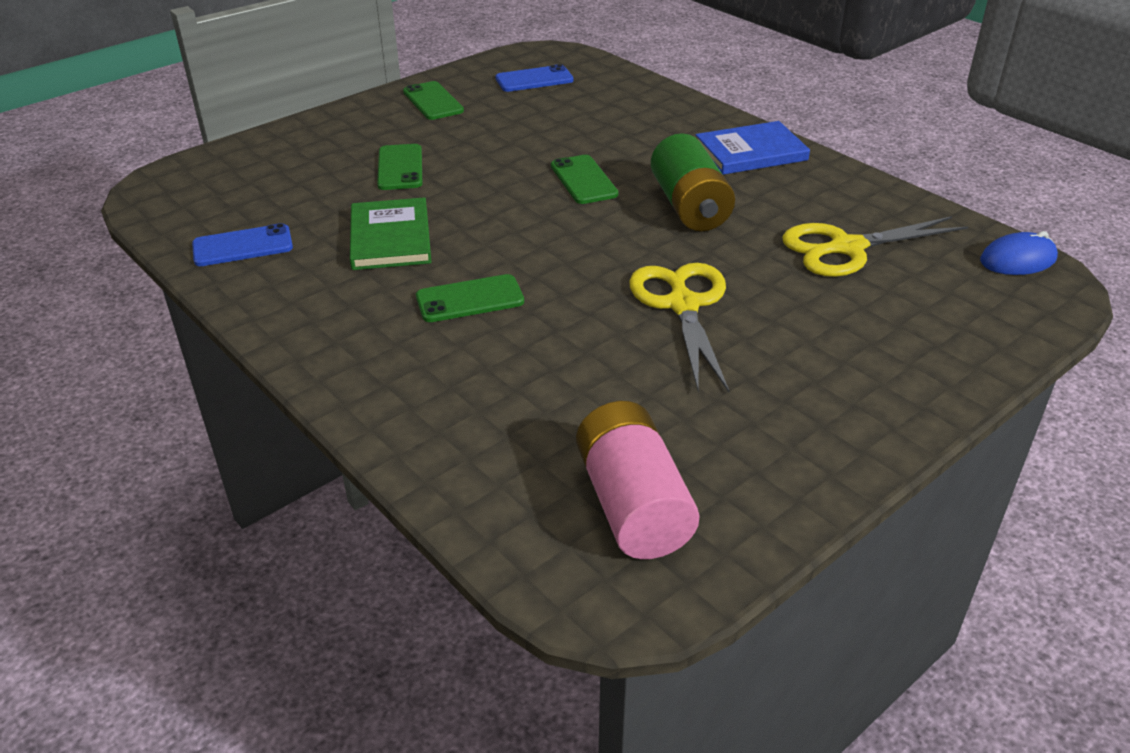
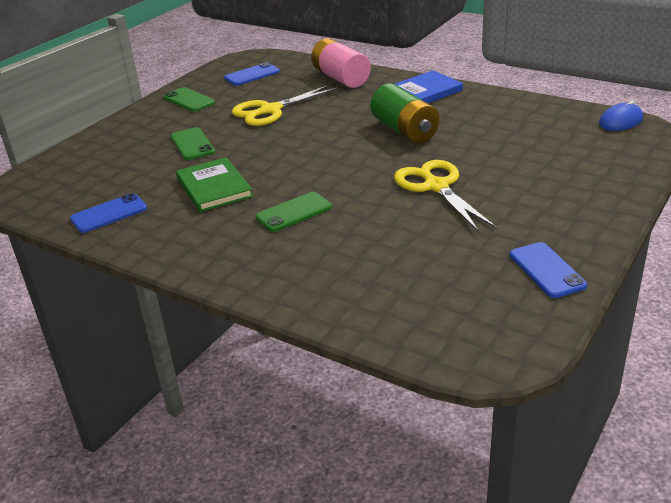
camera: 15 degrees left, 5 degrees down
(583, 180) = (325, 128): green phone -> none
(633, 505) = (476, 304): pink battery -> pink battery (341, 78)
(764, 478) = (547, 270): none -> blue phone
(847, 248) = (517, 134): yellow scissors -> yellow scissors (270, 110)

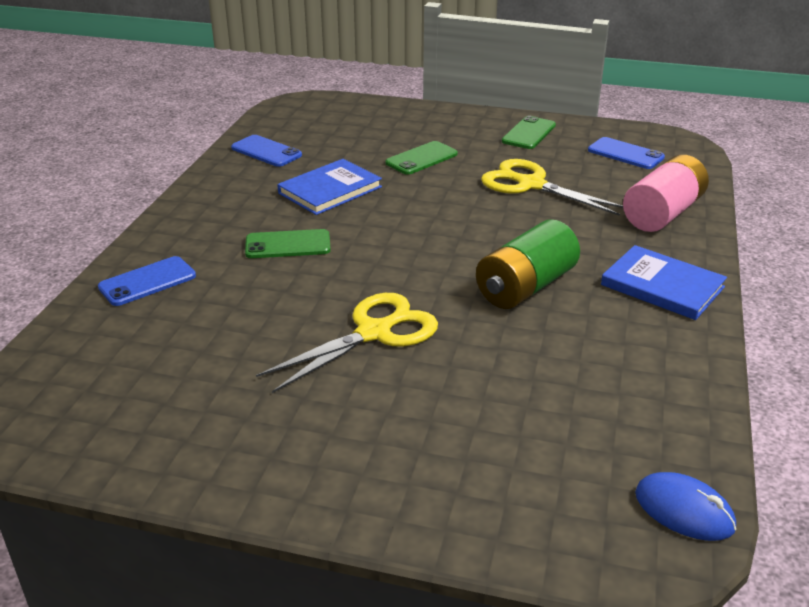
camera: 70 degrees right, 0 degrees up
(214, 187) = (330, 190): green book -> blue book
(294, 212) = (288, 245): green phone -> green phone turned 45 degrees counterclockwise
(547, 270) = (178, 446): blue phone -> blue phone (147, 282)

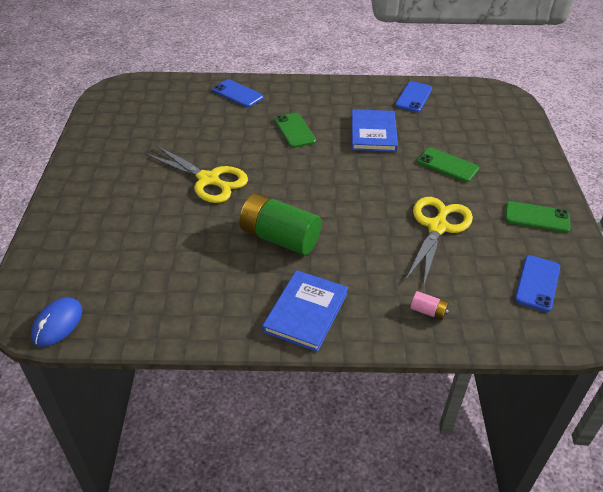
camera: 75 degrees right, 10 degrees up
(330, 190) = (373, 133): blue book -> blue book turned 60 degrees clockwise
(662, 214) = (428, 311): pink battery -> pink battery, size x0.42

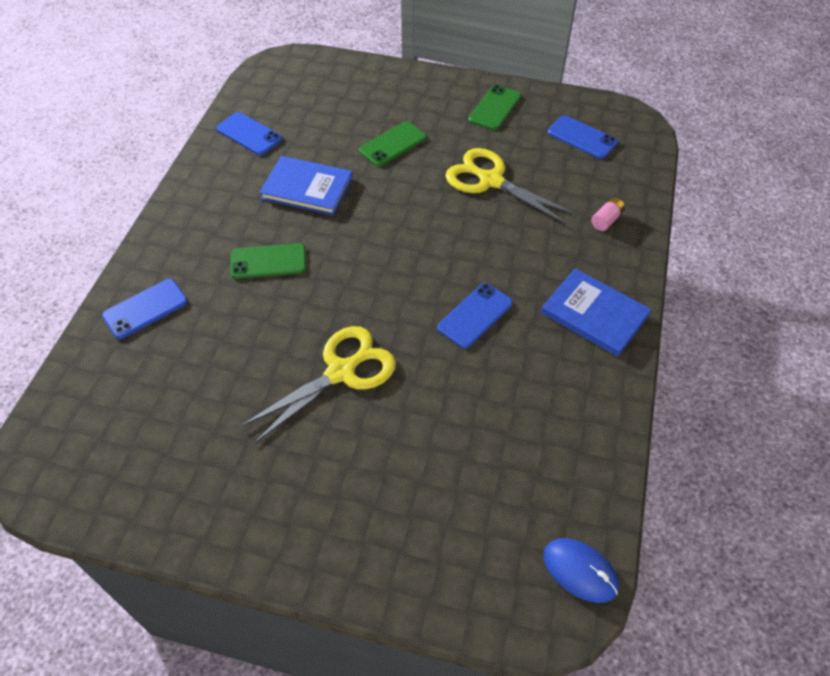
camera: 75 degrees left, 10 degrees up
(280, 238) = (475, 315): green battery -> blue phone

